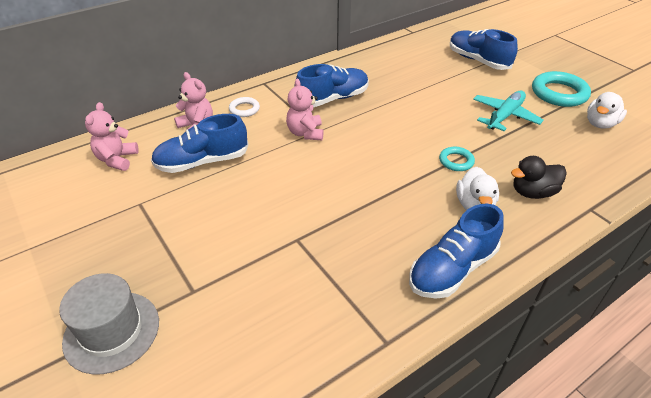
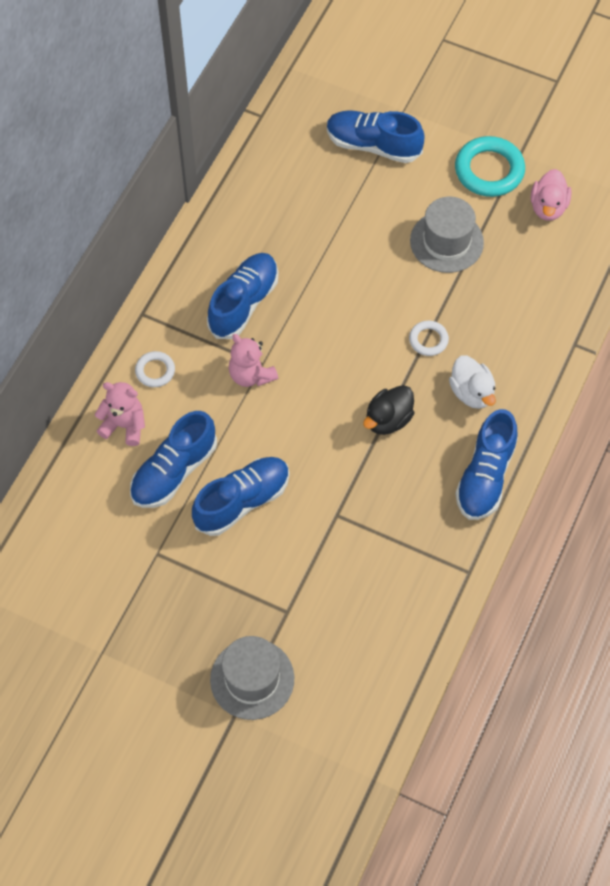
camera: 30 degrees left, 20 degrees up
(117, 159) = (80, 514): pink teddy bear -> none
(231, 199) = (242, 501): none -> blue shoe
(456, 161) = (428, 340): turquoise ring -> white ring
(504, 116) = (446, 241): turquoise plane -> grey hat
(532, 192) = (517, 348): black duck -> black duck (388, 420)
(600, 124) = (548, 207): white duck -> pink duck

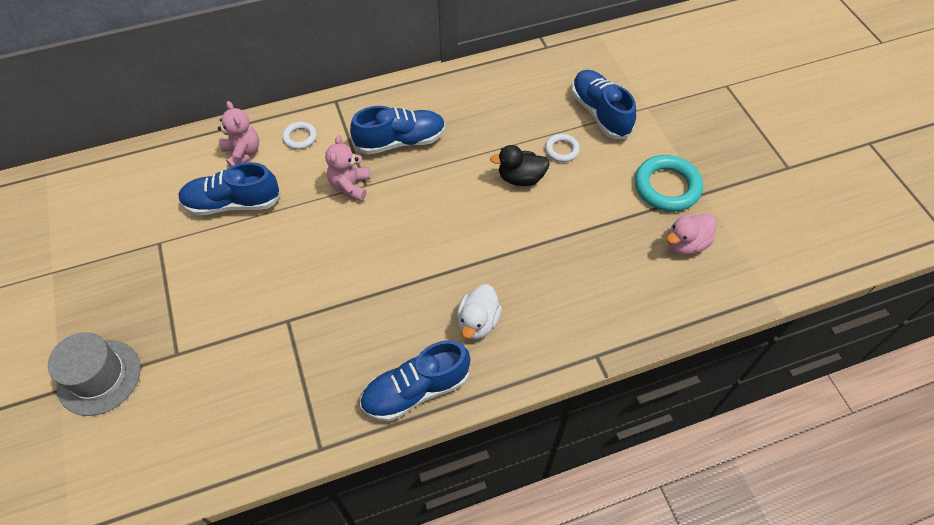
camera: 45 degrees right, 5 degrees down
(242, 501) = (245, 257): blue shoe -> none
(388, 420) = (398, 289): black duck -> black duck (520, 178)
(428, 340) = (490, 261): white ring -> white ring (561, 150)
(446, 241) = (580, 208): grey hat -> none

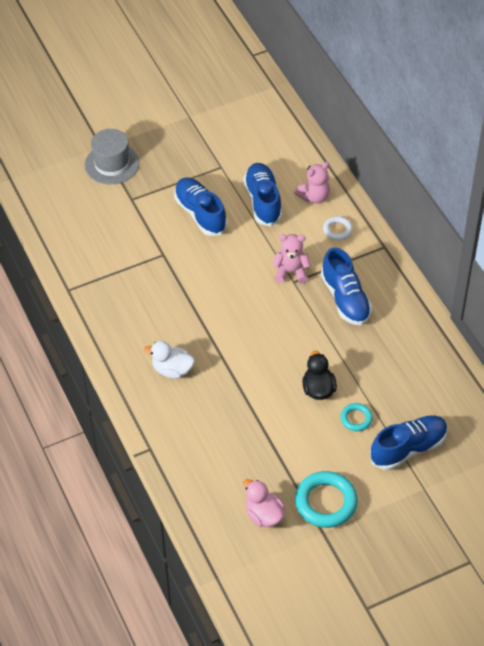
camera: 85 degrees right, 5 degrees down
(416, 390) = (114, 337): blue shoe -> blue shoe (200, 214)
(561, 150) = (356, 419): white ring -> turquoise ring

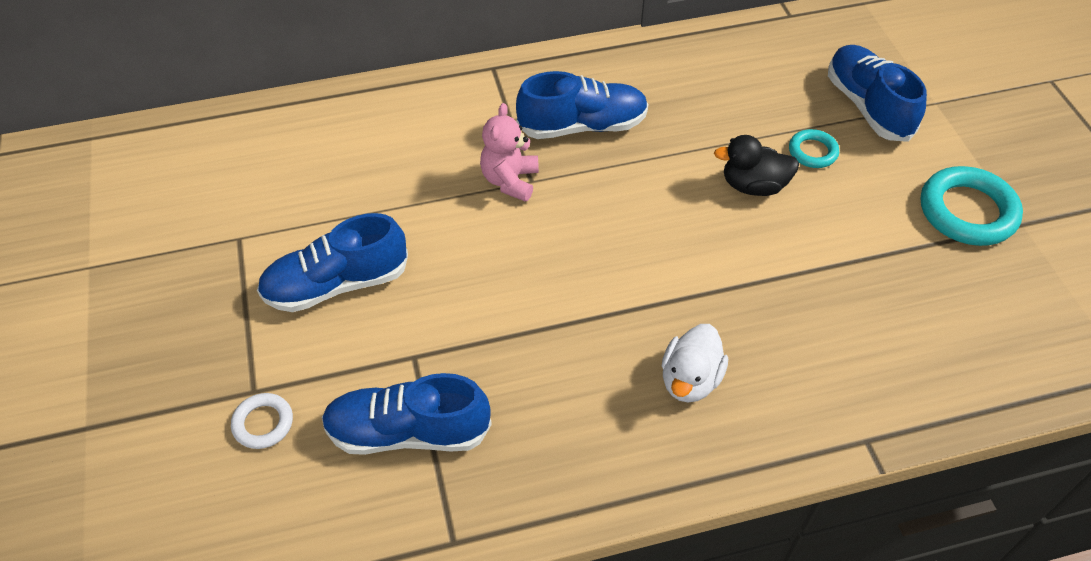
camera: 80 degrees left, 0 degrees up
(112, 164) = (142, 414): grey hat -> none
(263, 201) = (344, 192): blue shoe -> blue shoe (408, 432)
(264, 515) = (997, 292): pink duck -> none
(314, 197) = (362, 128): pink teddy bear -> none
(337, 230) = (442, 112): white ring -> white ring (263, 423)

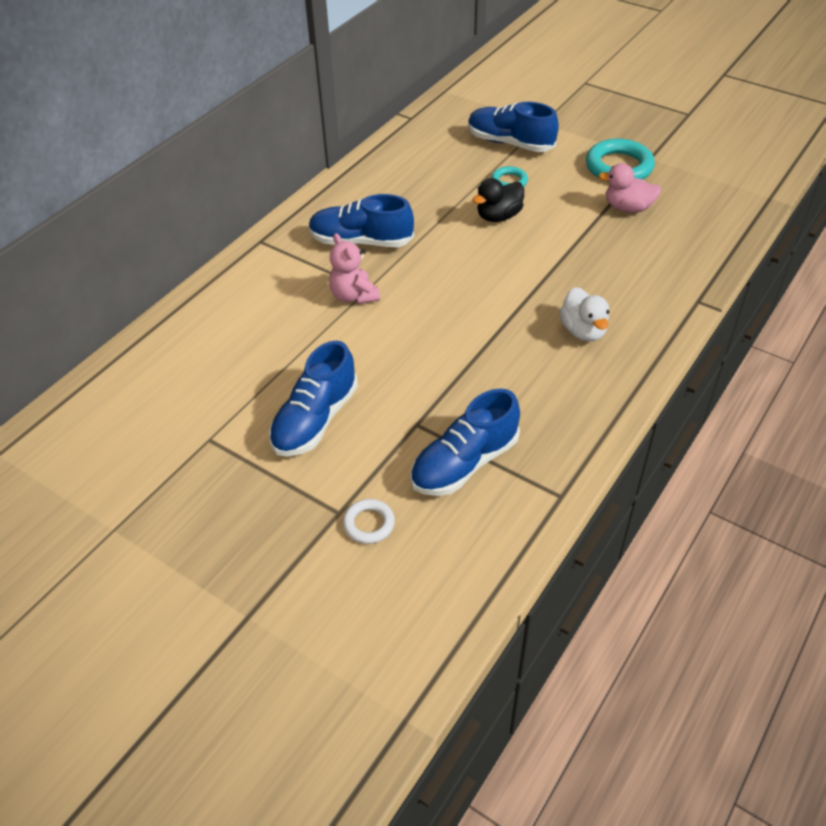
camera: 40 degrees left, 5 degrees down
(582, 126) = (361, 241): blue shoe -> blue shoe turned 120 degrees counterclockwise
(917, 269) = (628, 208): none -> pink duck

